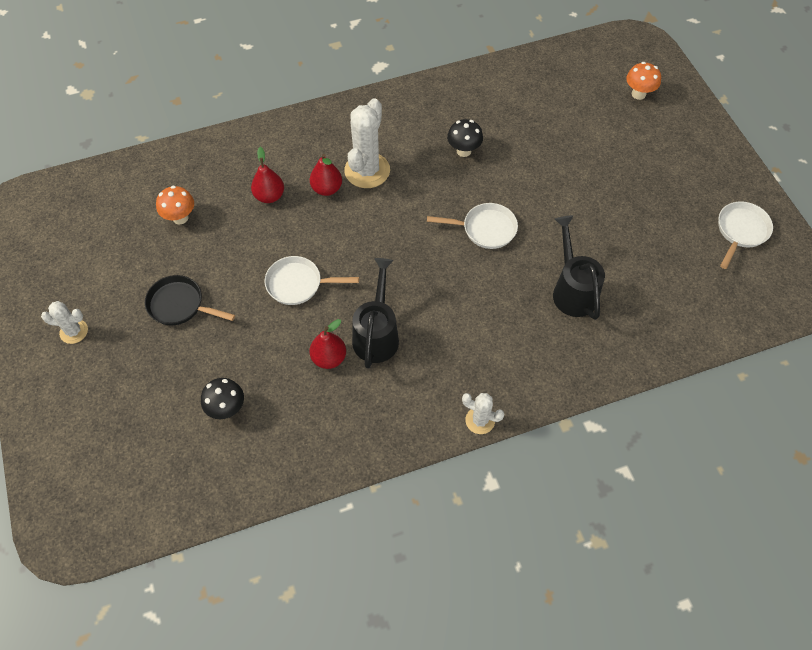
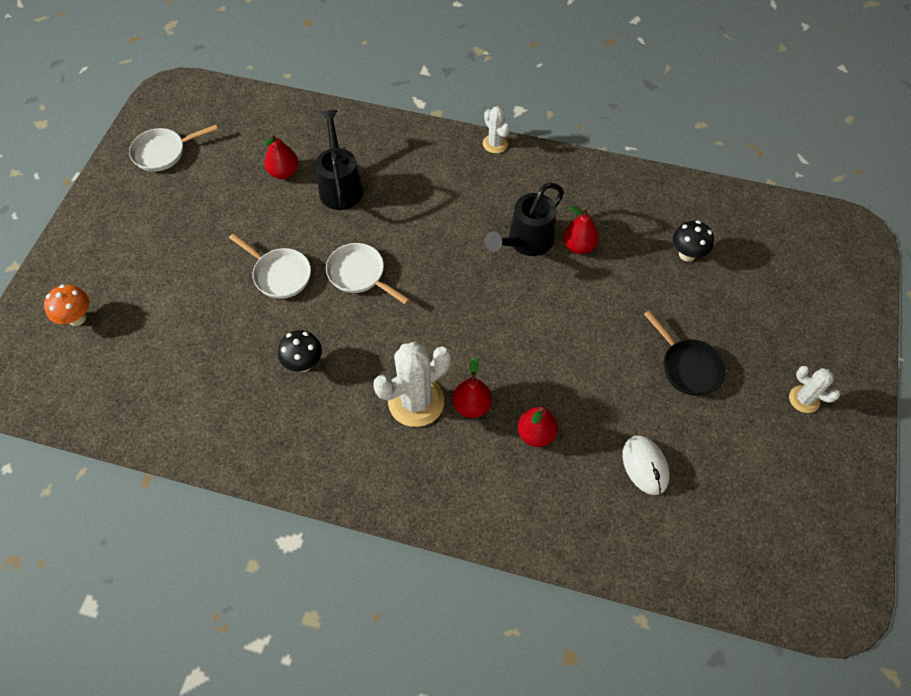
camera: 145 degrees left, 0 degrees up
(180, 218) = (645, 466): orange mushroom -> white mouse
(298, 284) = (565, 323): white pan -> white pan (279, 274)
(572, 290) = (340, 186): black watering can -> black watering can turned 150 degrees clockwise
(629, 274) = (284, 172): none -> red pear

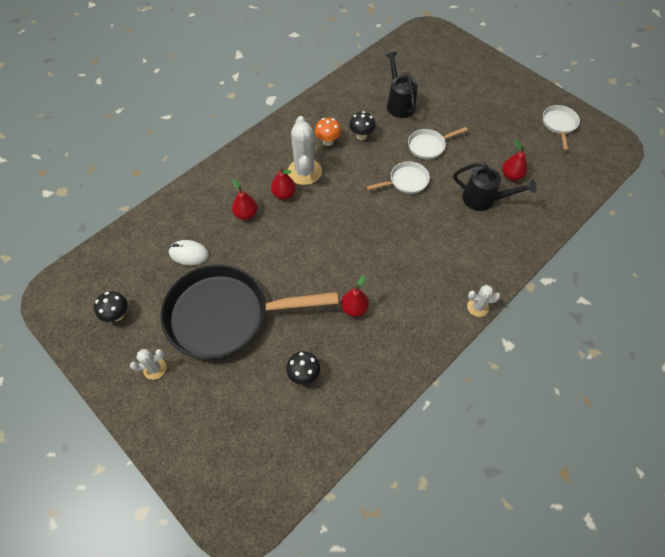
camera: 120 degrees right, 0 degrees up
(77, 318) = (449, 62): orange mushroom -> orange mushroom (328, 141)
(526, 242) = (377, 279): black watering can -> black watering can (399, 103)
(688, 367) = (225, 316): black pan -> black pan, size x2.28
(787, 492) = (117, 315): none -> black mushroom

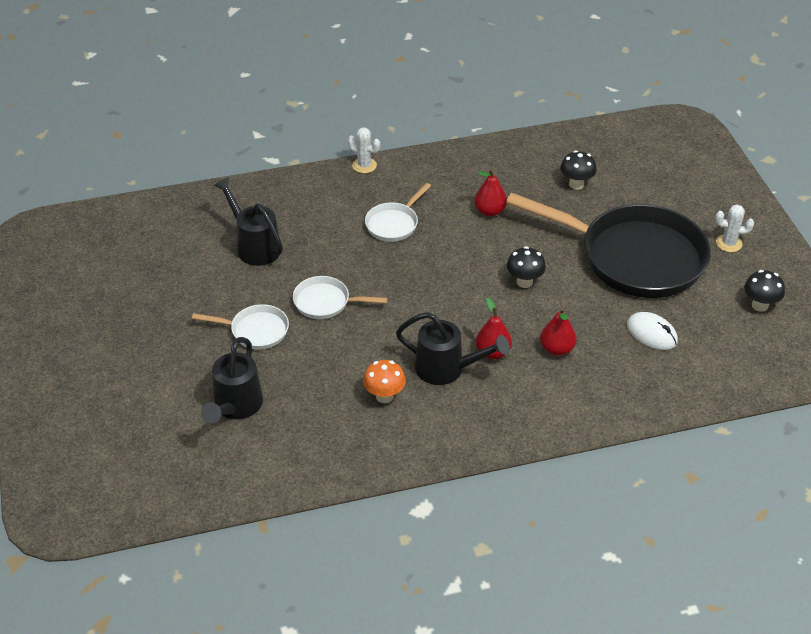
camera: 150 degrees left, 15 degrees down
(304, 172) = (446, 369): white cactus -> black watering can
(361, 135) = (331, 384): black mushroom -> black mushroom (524, 282)
(511, 175) = (194, 255): red pear -> none
(559, 125) = (64, 284): white pan -> white pan (394, 224)

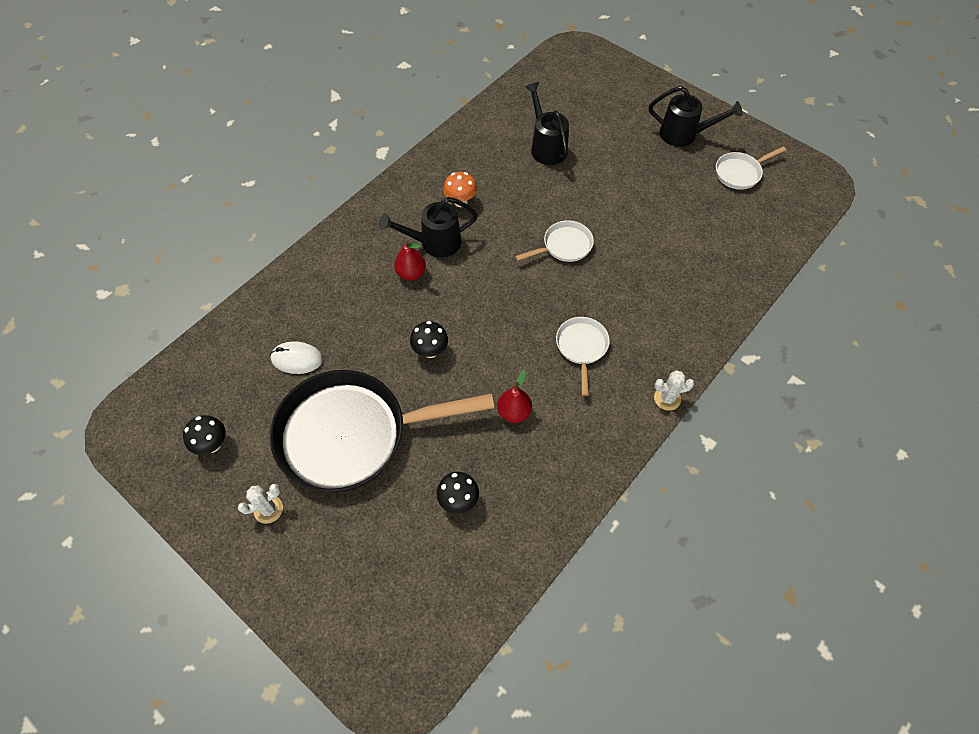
camera: 145 degrees right, 15 degrees up
(255, 246) = (663, 262): black watering can -> black watering can (684, 134)
(255, 331) = (588, 199): white pan -> white pan (740, 173)
(557, 349) = (365, 302): red pear -> none

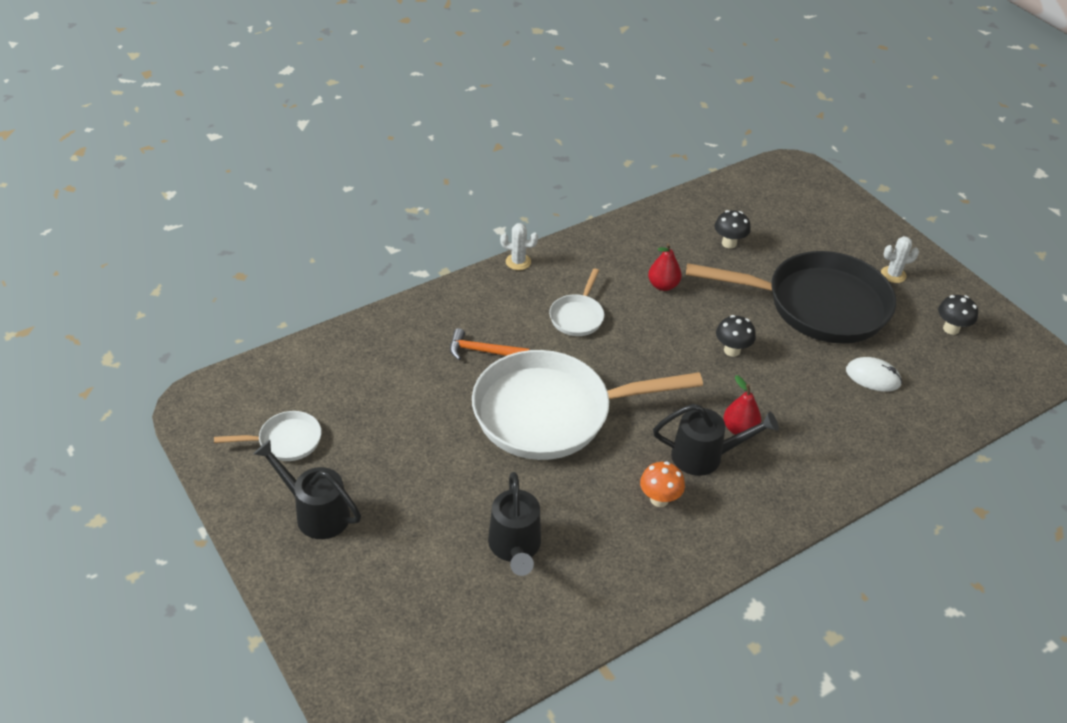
camera: 165 degrees left, 15 degrees down
(564, 246) = (551, 413): white pan -> white pan, size x2.28
(645, 286) = (483, 351): none -> orange hammer

